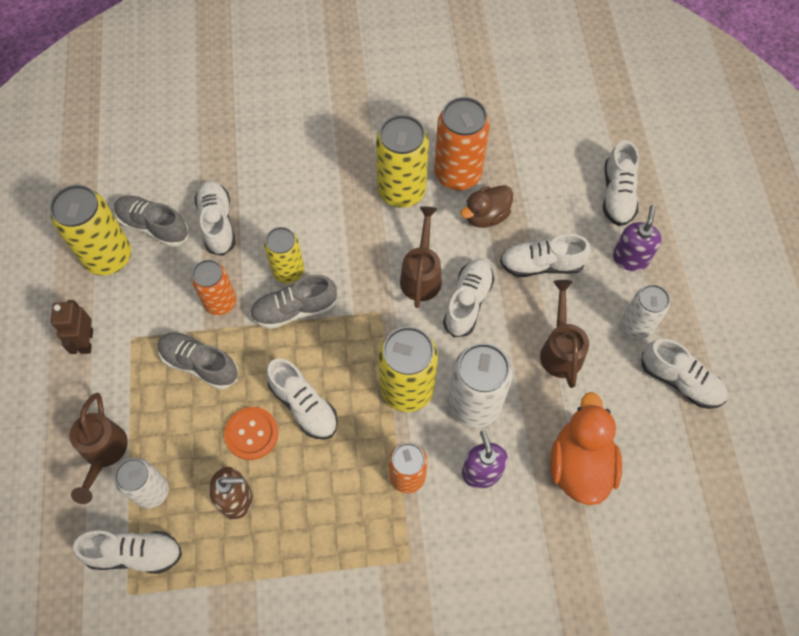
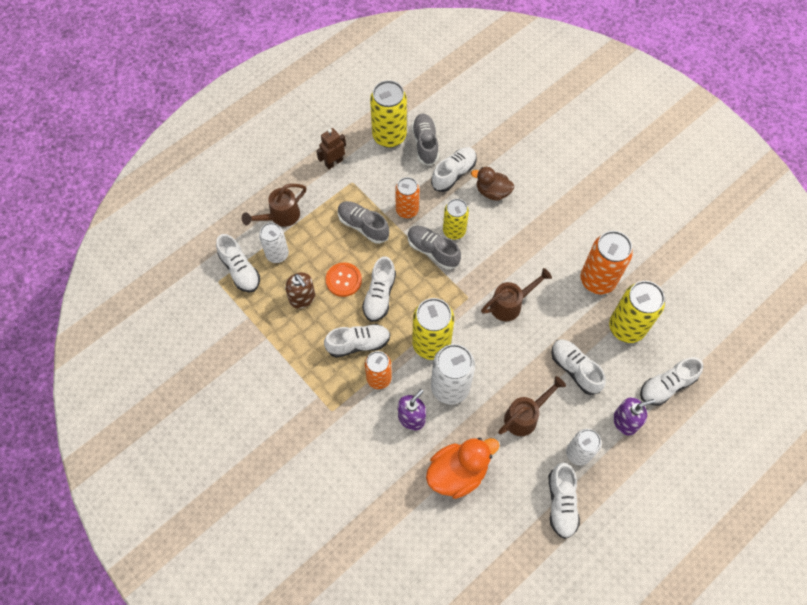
camera: 55 degrees right, 0 degrees up
(200, 364) = (363, 226): grey shoe -> grey shoe turned 45 degrees counterclockwise
(401, 191) = (558, 256): yellow can -> yellow can (626, 327)
(467, 302) = (513, 342): white shoe -> white shoe (358, 344)
(486, 216) = (582, 315): brown duck -> brown duck (492, 192)

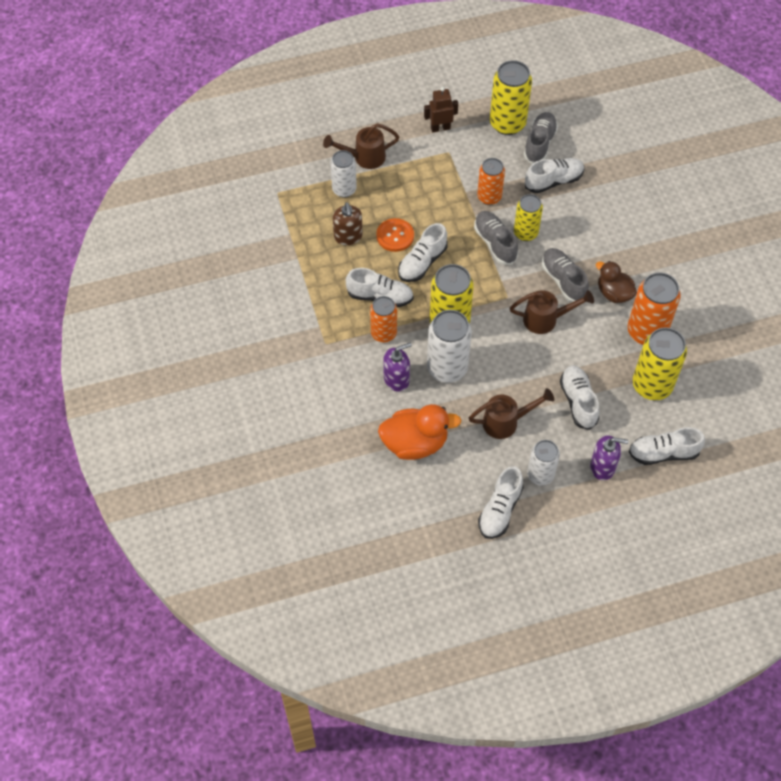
camera: 25 degrees right, 5 degrees down
(240, 270) = (302, 190): white shoe -> none
(363, 226) = (439, 195): grey shoe -> grey shoe (563, 280)
(492, 192) = (583, 212): brown duck -> brown duck (614, 293)

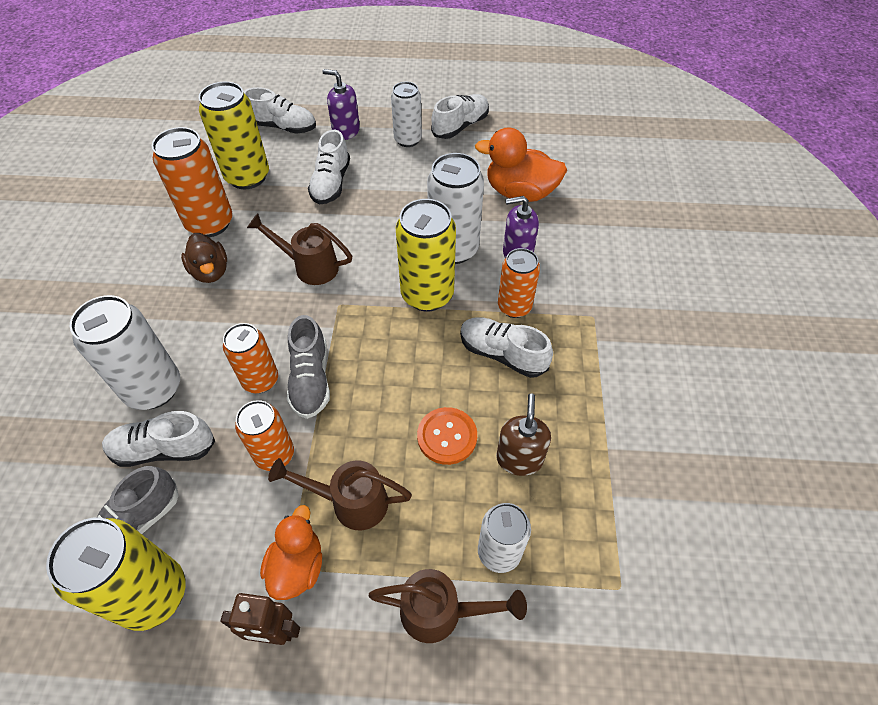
camera: 160 degrees left, 5 degrees down
(422, 262) = (425, 383): white shoe -> none
(444, 154) = (297, 566): none -> orange duck
(506, 422) = (415, 186): brown watering can -> brown watering can (350, 502)
(525, 233) = (260, 380): yellow can -> orange can
(563, 280) = (257, 303): grey shoe -> none
(586, 209) = (153, 389): none -> white can

